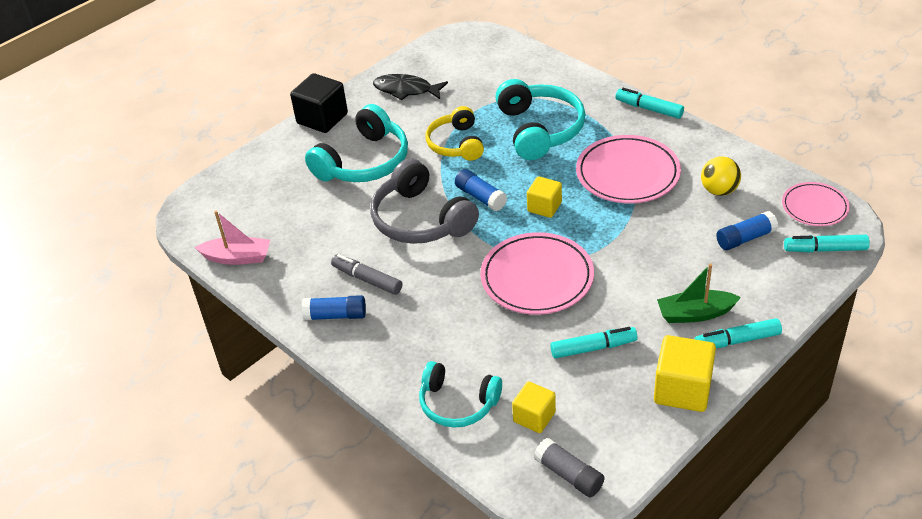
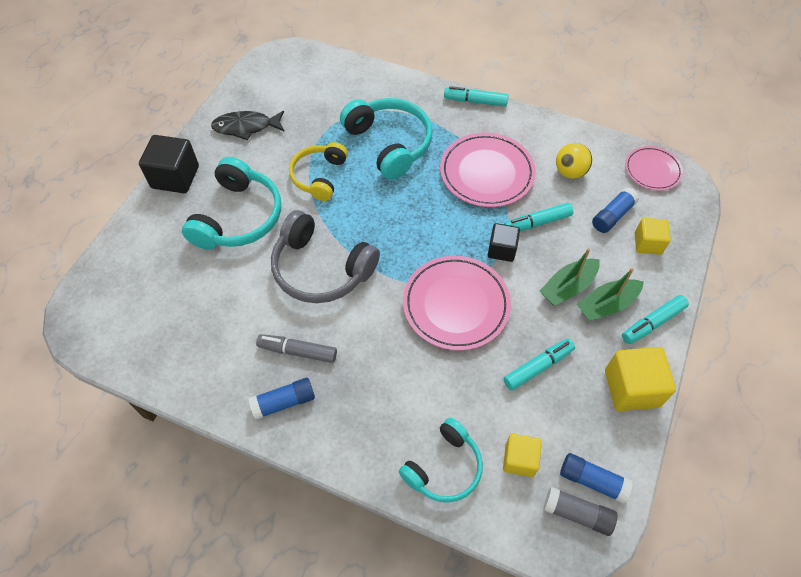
camera: 25 degrees left, 15 degrees up
(237, 257) = (153, 362): pink boat -> none
(456, 144) = (319, 176): yellow headphones -> yellow headphones turned 45 degrees clockwise
(458, 403) = (444, 467): turquoise headphones -> turquoise headphones turned 45 degrees counterclockwise
(480, 197) = (367, 229): blue glue stick -> blue glue stick (592, 480)
(544, 207) = (429, 226): yellow cube -> yellow cube (647, 243)
(608, 242) = (501, 250): none -> black cube
(661, 289) = (568, 287): none -> green boat
(825, 249) = (679, 210): turquoise marker -> turquoise marker (537, 223)

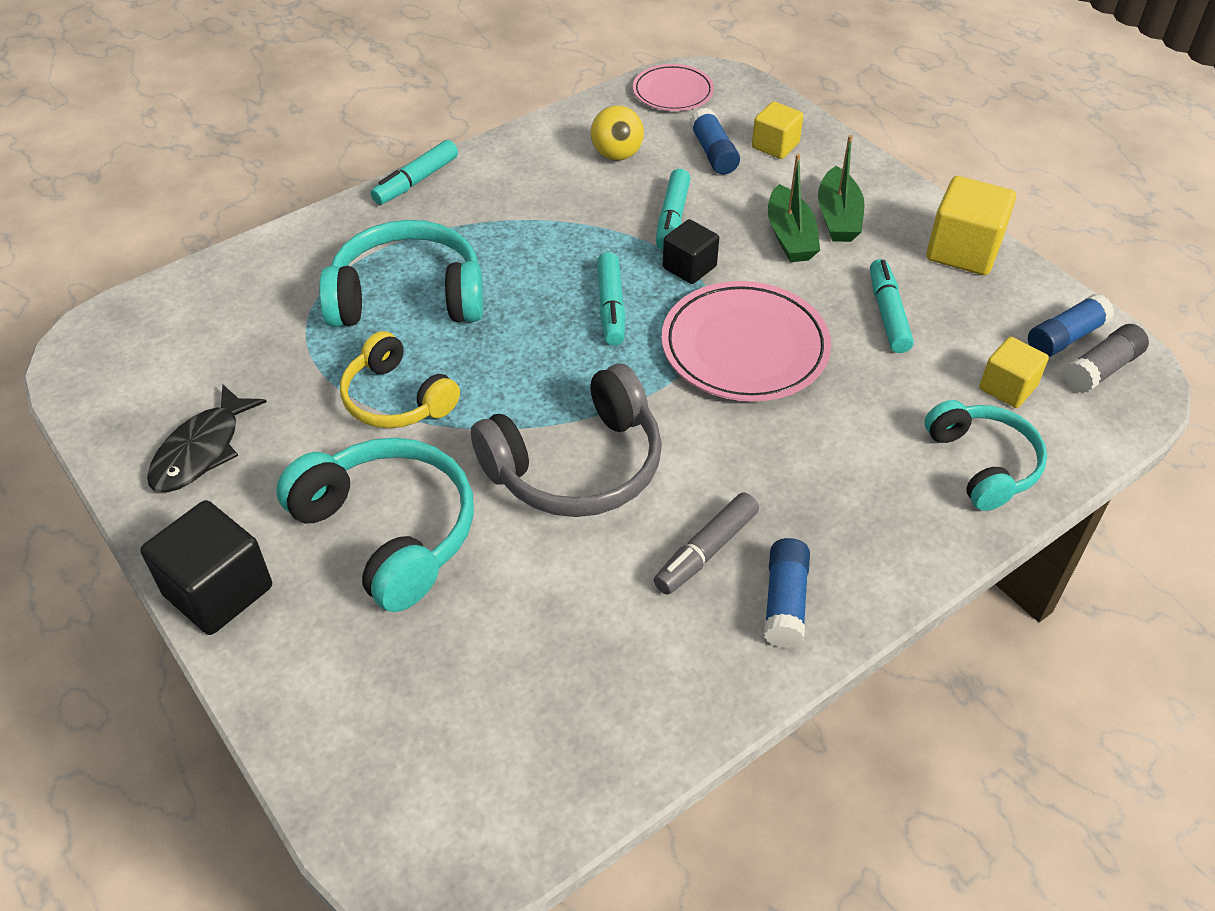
camera: 60 degrees left, 10 degrees down
(486, 173) = (552, 225): pink plate -> none
(652, 323) = (887, 194): turquoise marker -> turquoise marker (610, 307)

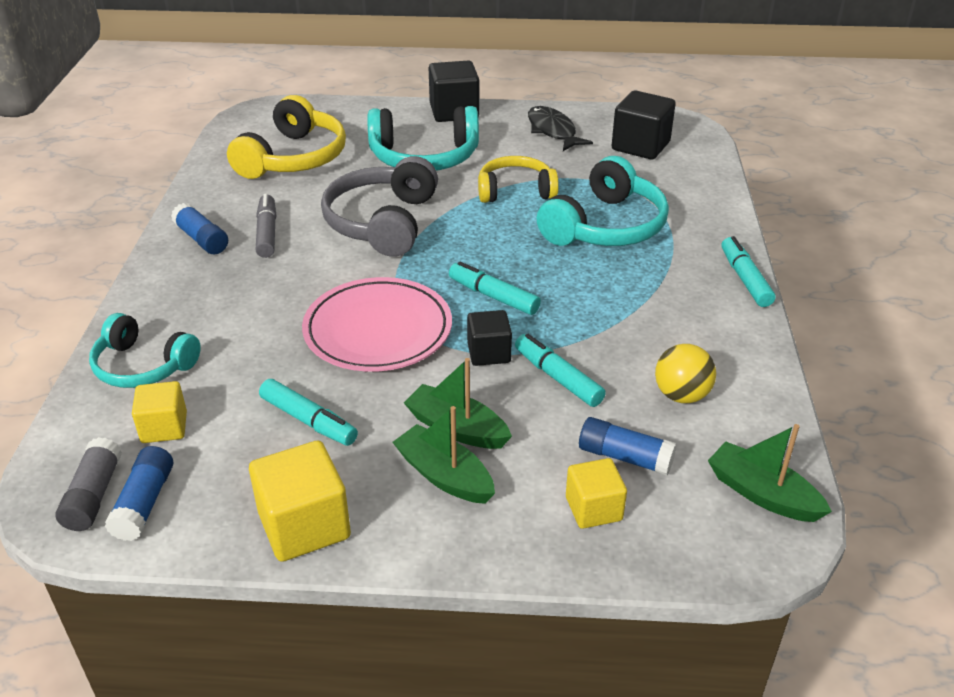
camera: 130 degrees right, 10 degrees down
(184, 353) = (640, 146): none -> black cube
(521, 675) = (293, 158): none -> yellow headphones
(673, 92) = (762, 494): pink plate -> green boat

